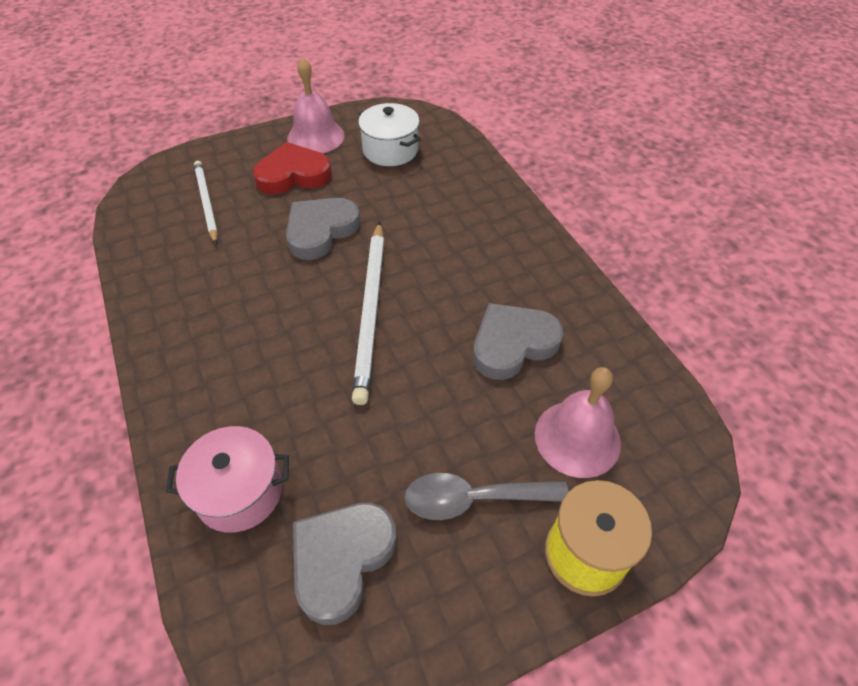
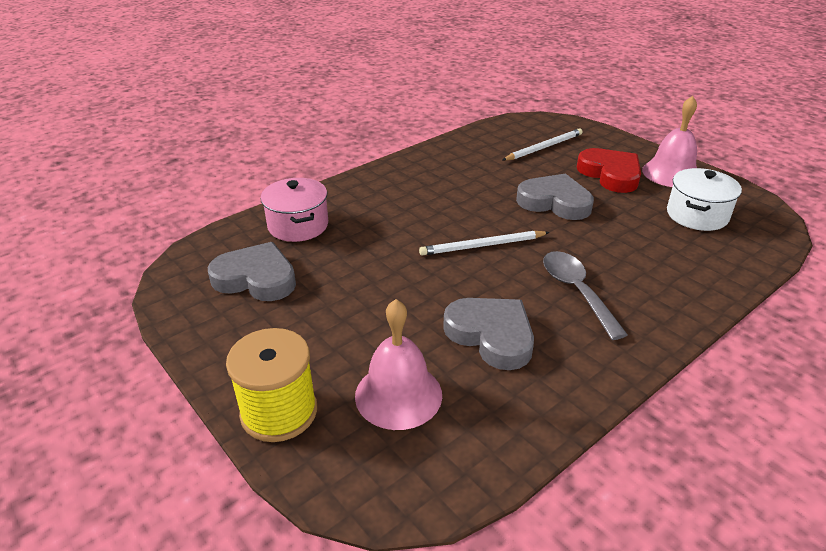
camera: 75 degrees right, 15 degrees down
(371, 311) = (482, 246): white pencil -> white pencil, size x0.64
(473, 499) = (317, 335): grey spoon -> grey spoon (576, 291)

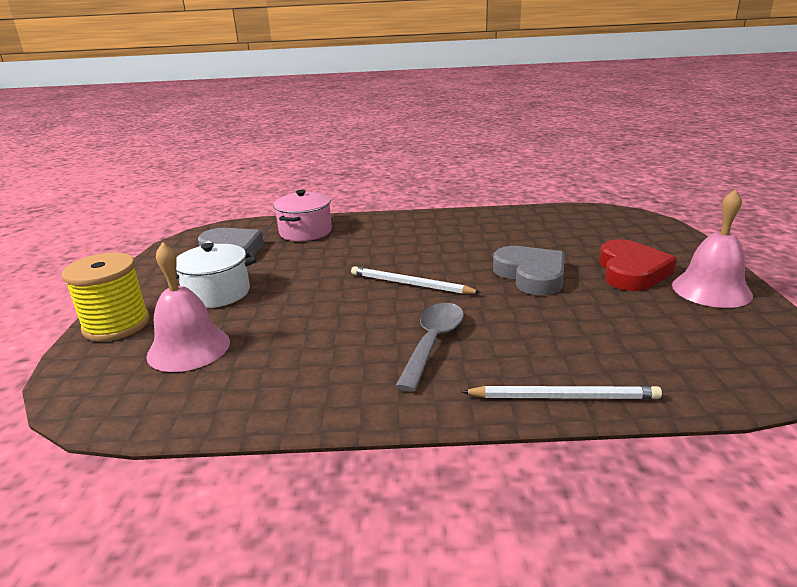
camera: 40 degrees right, 10 degrees down
(491, 335) = (310, 342): grey heart -> none
(544, 147) = (594, 234): white pencil -> white pencil (564, 397)
(697, 215) = (679, 332): white pot -> white pot (217, 293)

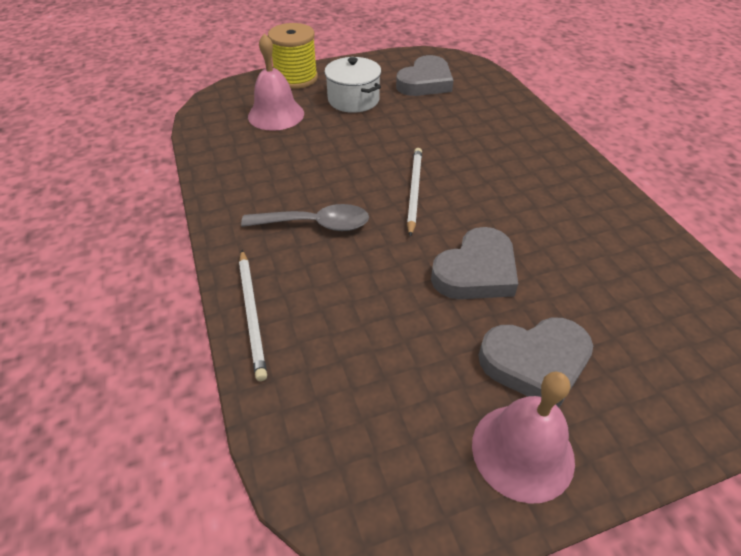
camera: 70 degrees right, 20 degrees up
(305, 232) = (490, 105): pink pot -> none
(631, 271) = (535, 363): red heart -> grey heart

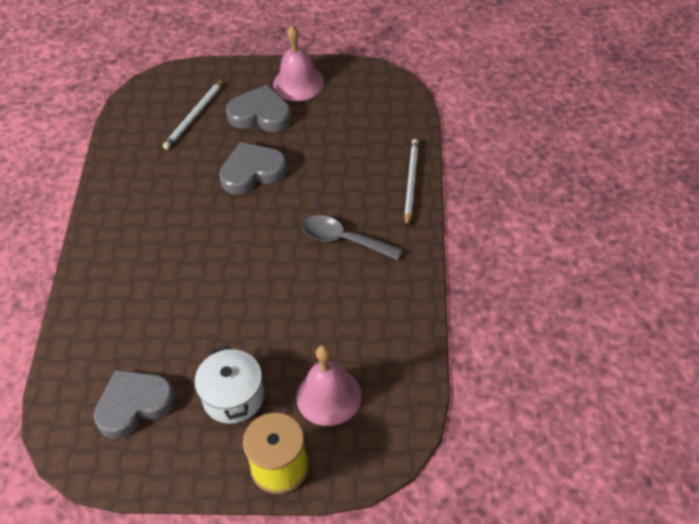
camera: 155 degrees left, 5 degrees up
(414, 191) = (249, 250): white pencil -> white pencil (194, 116)

